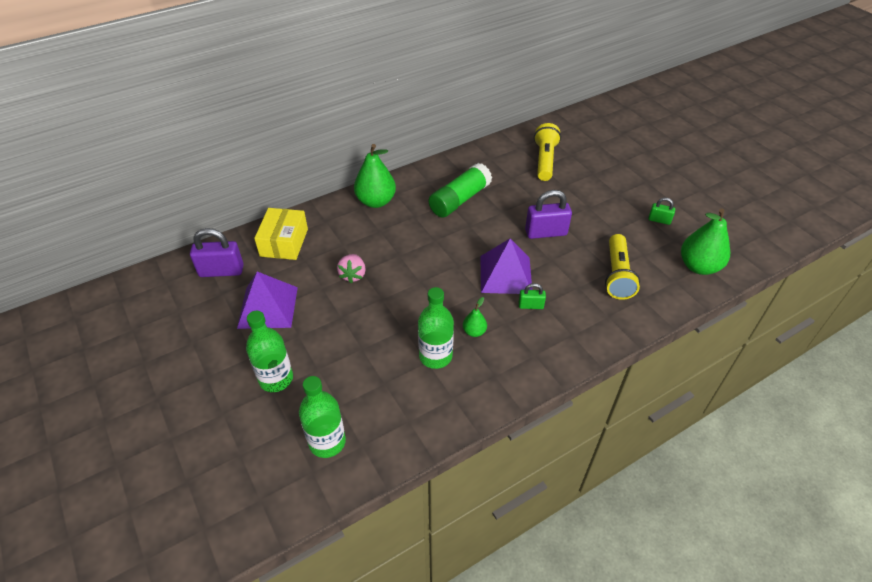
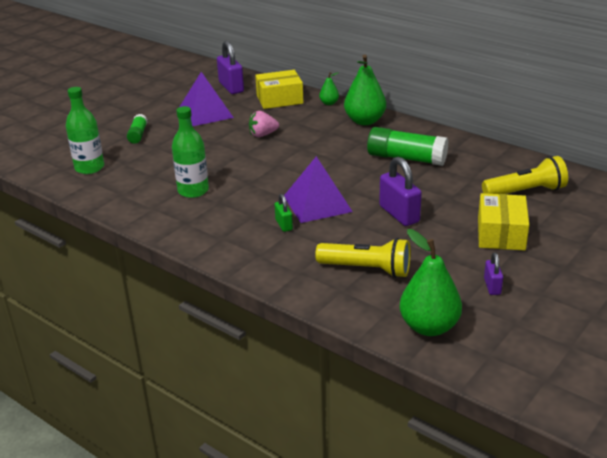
camera: 70 degrees right, 15 degrees down
(276, 379) = (138, 135): green bottle -> green glue stick
(474, 331) = (232, 202): green pear -> green pear (329, 103)
(595, 192) = (501, 234): none -> yellow box
(617, 275) = (367, 269): yellow flashlight -> yellow flashlight turned 150 degrees counterclockwise
(659, 220) = (492, 286): green padlock -> purple padlock

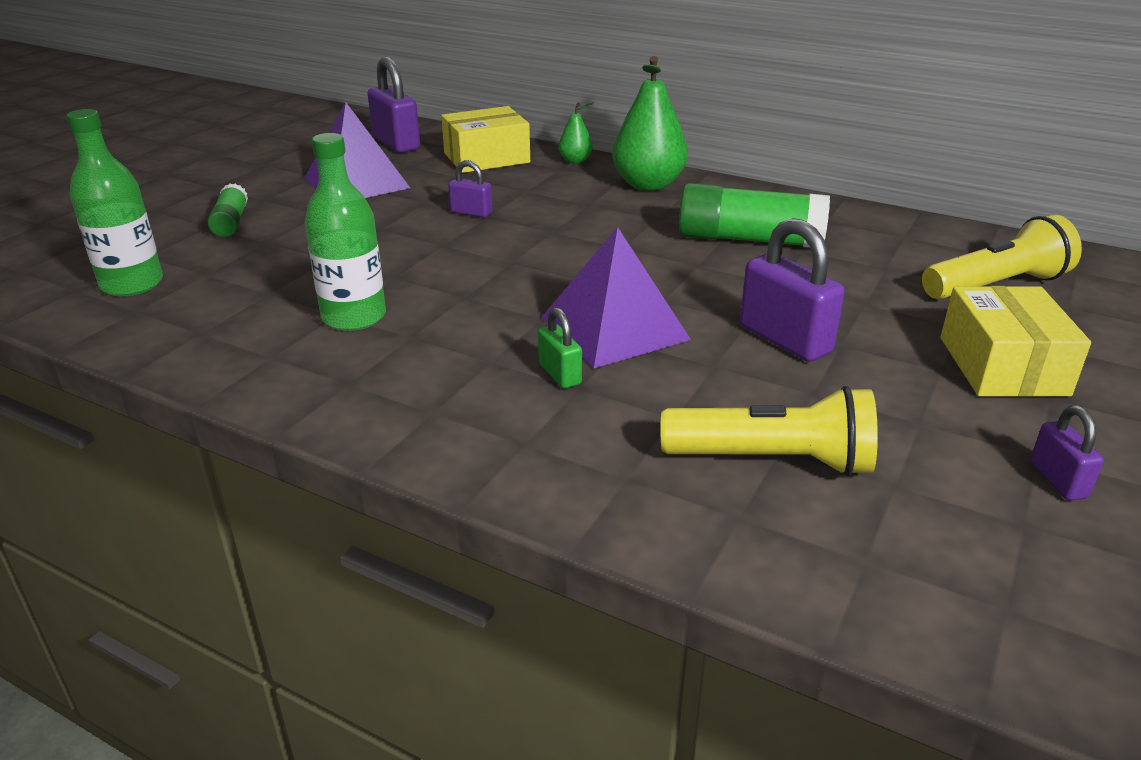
camera: 10 degrees left, 0 degrees up
(263, 135) = (471, 213): pink strawberry -> purple padlock
(429, 327) = (981, 594): green pear -> none

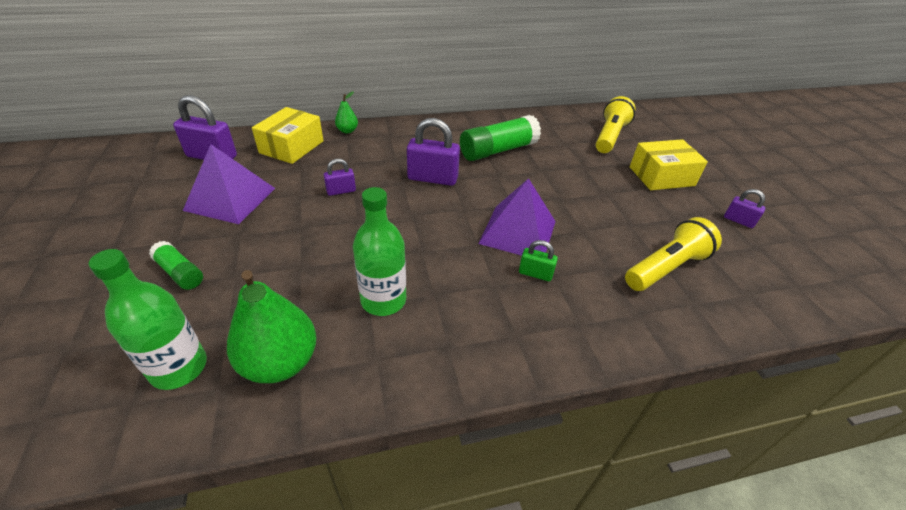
camera: 45 degrees left, 10 degrees up
(648, 185) = (408, 133): green pear -> green pear (280, 362)
(785, 339) = (586, 201): purple padlock -> purple padlock (432, 178)
(1002, 366) = (661, 176): yellow box -> yellow box turned 60 degrees counterclockwise

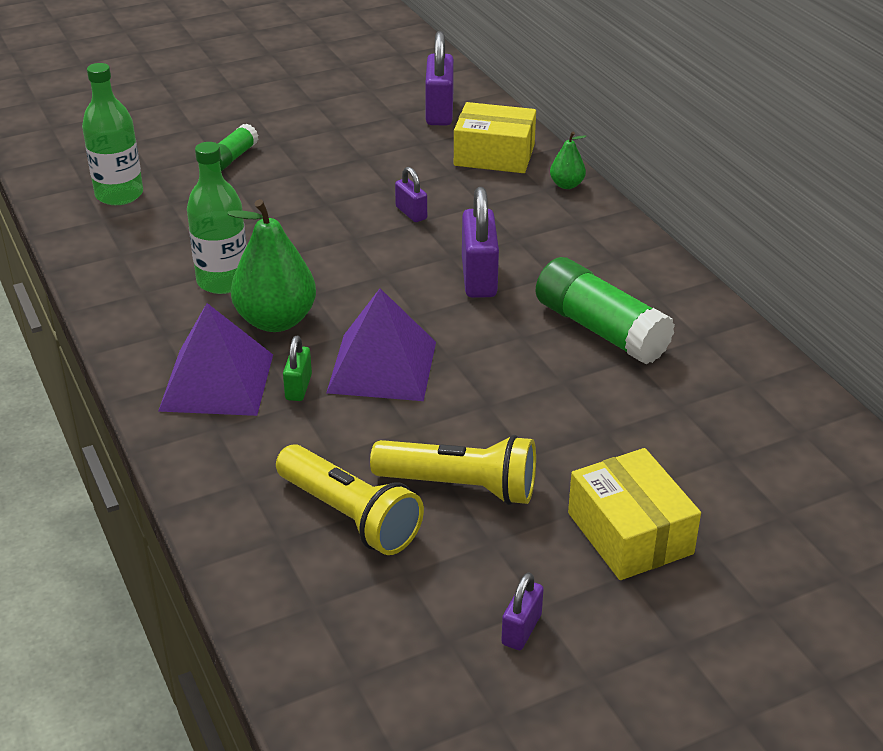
camera: 80 degrees right, 5 degrees down
(230, 199) = (360, 148): purple pyramid -> purple pyramid (217, 382)
(280, 362) = (131, 241): green pear -> green pear (276, 321)
(609, 136) = (751, 465): yellow flashlight -> yellow flashlight (460, 486)

